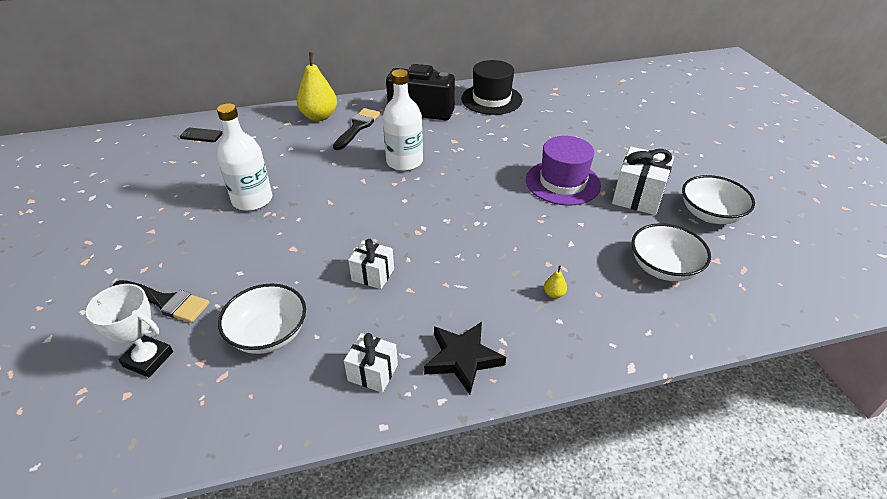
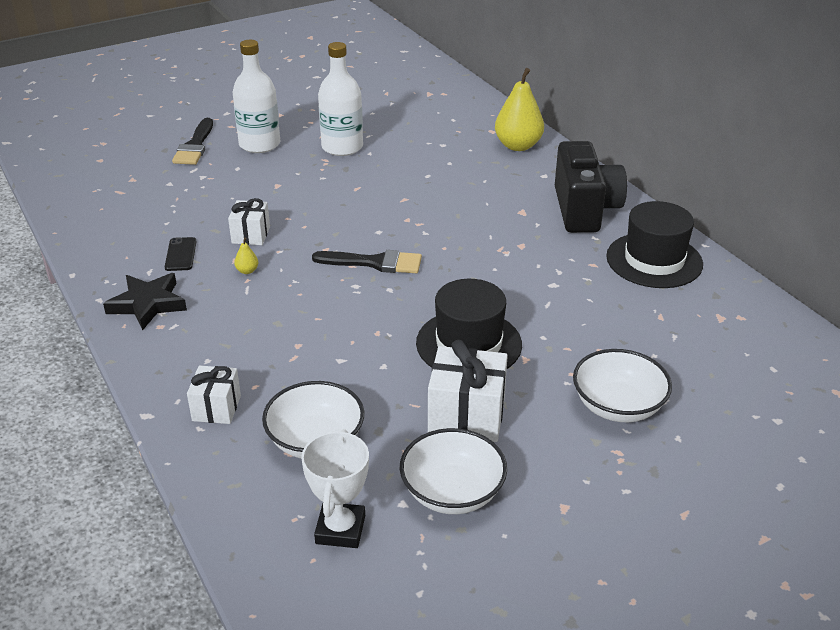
camera: 75 degrees right, 5 degrees down
(148, 359) = (133, 157): white trophy -> white trophy (340, 529)
(201, 135) = (438, 93): black phone -> black phone (180, 254)
(268, 334) = (165, 200): white bowl -> white bowl (618, 406)
(357, 127) = (510, 174): black brush -> black brush (374, 263)
(373, 372) = (127, 259): white gift -> white gift (216, 408)
(404, 162) = (454, 218): white bottle -> white bottle (259, 144)
(554, 294) = (247, 353): yellow pear -> yellow pear (247, 271)
(562, 182) = (468, 344): purple hat -> black hat

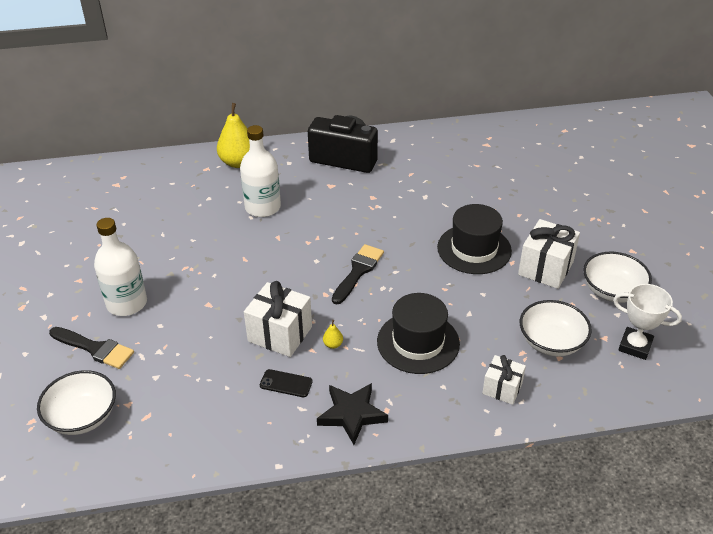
camera: 70 degrees left, 5 degrees up
(251, 235) = (280, 334): white gift -> white gift, size x1.62
(342, 147) = (171, 253): white bottle -> white bottle (263, 207)
(618, 406) = (554, 206): white bowl -> white bowl (82, 417)
(654, 260) = (418, 149): black hat -> black hat (418, 342)

